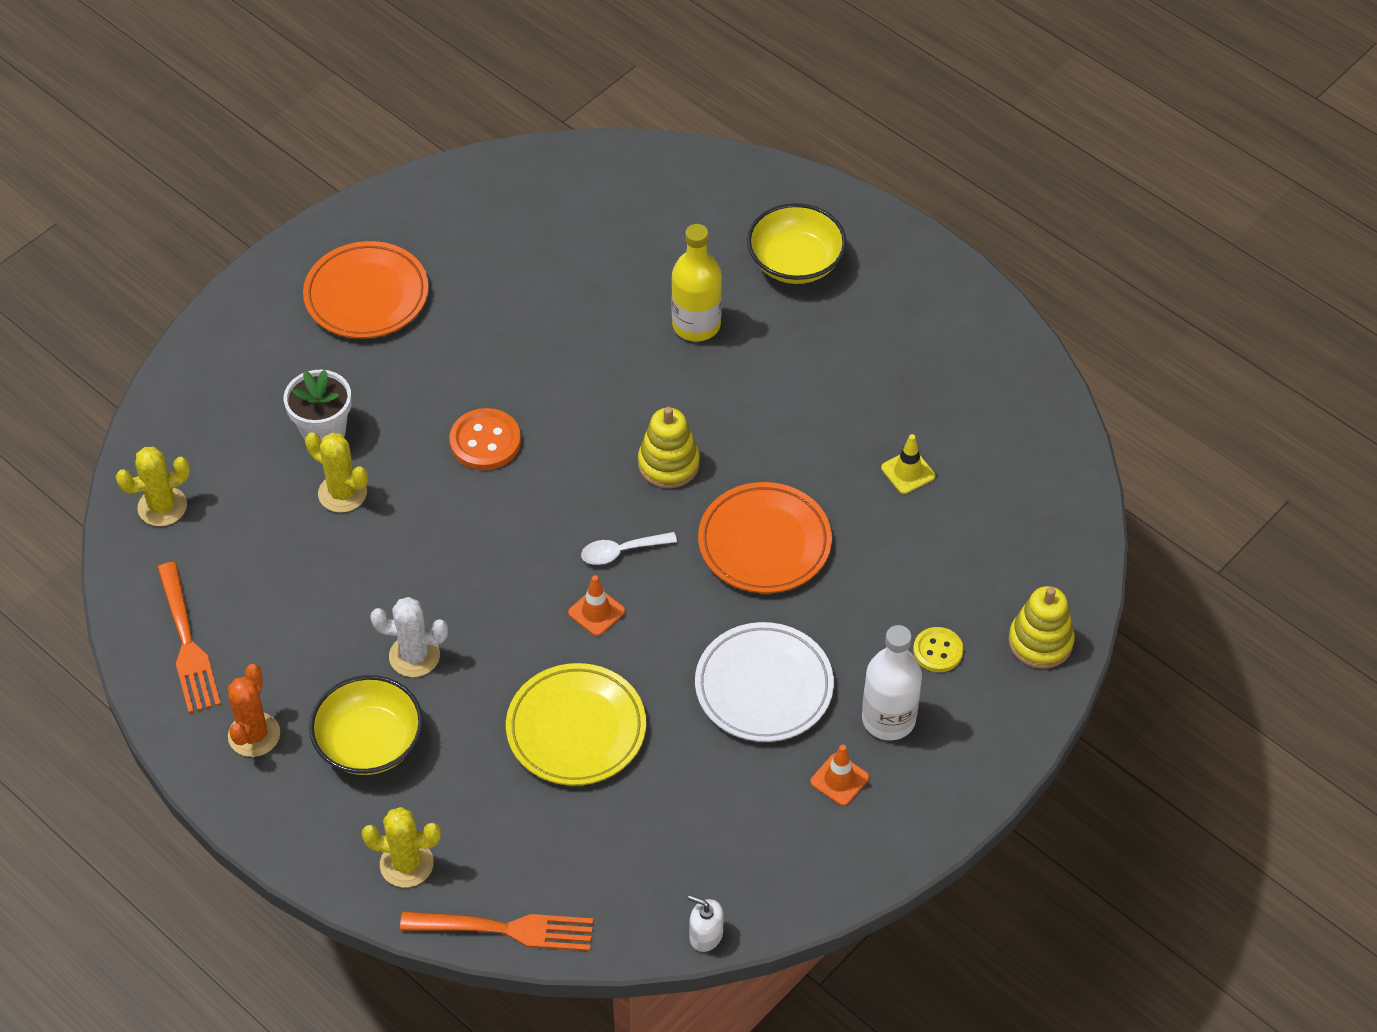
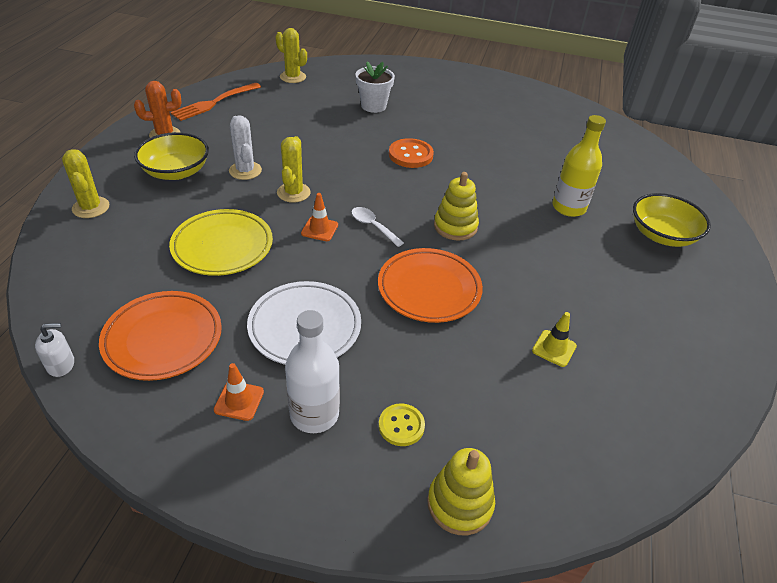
camera: 60 degrees right, 10 degrees down
(342, 493) = (339, 121): yellow cactus -> yellow cactus (293, 193)
(366, 295) = (467, 96): orange plate -> orange plate (163, 339)
(504, 929) = (47, 260): orange fork -> none
(706, 935) = (61, 365): white soap dispenser -> white soap dispenser turned 75 degrees clockwise

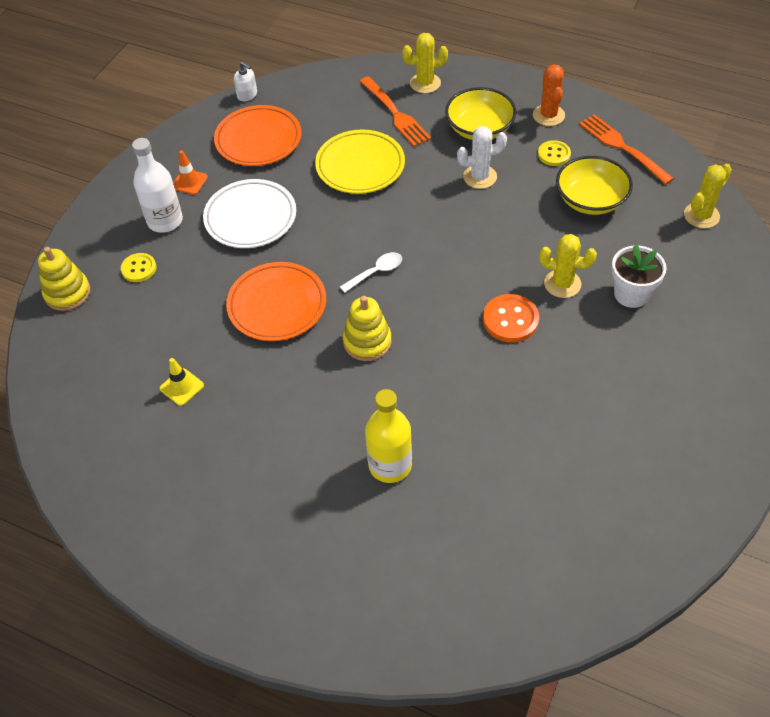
camera: 105 degrees right, 10 degrees up
(61, 365) = (247, 95): white soap dispenser -> white soap dispenser turned 45 degrees counterclockwise
(138, 227) = (395, 113): none -> orange fork
(219, 133) = (554, 154): none -> yellow button
(293, 193) = (438, 213): yellow cactus -> yellow cactus (562, 284)
(319, 229) = (376, 231): orange traffic cone -> none
(662, 235) = (323, 556): yellow bowl -> yellow bowl (590, 200)

